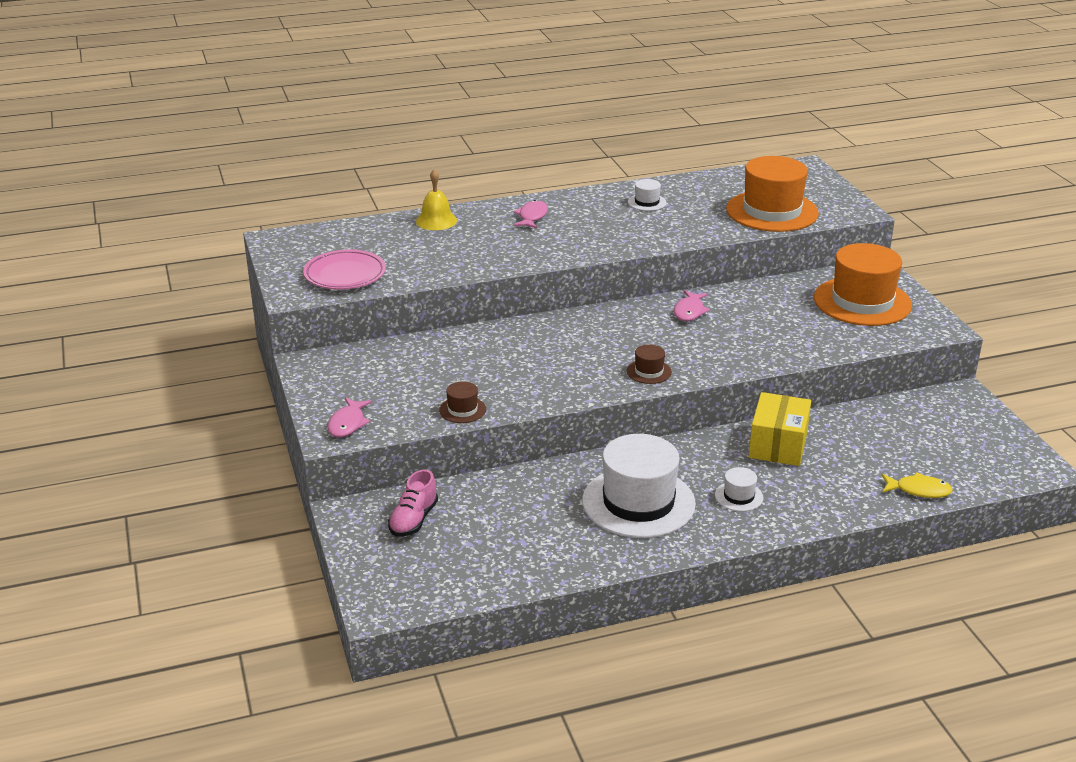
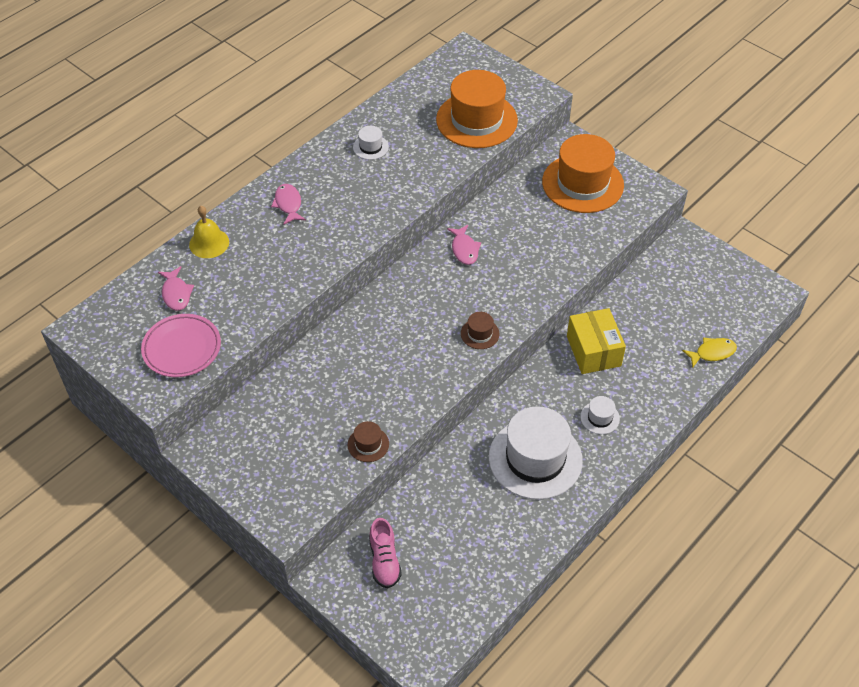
camera: 30 degrees left, 20 degrees up
(348, 423) = (288, 504): pink fish -> pink fish (176, 293)

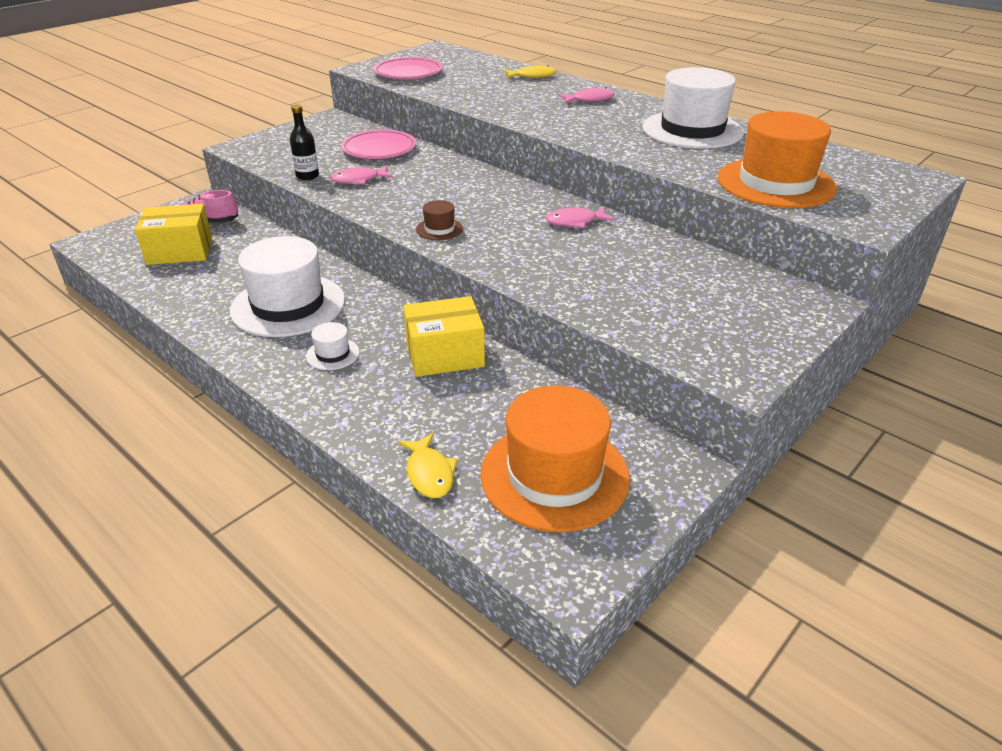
camera: 90 degrees right, 15 degrees down
(176, 293) = (471, 69): pink fish -> pink fish (359, 180)
(209, 243) = (532, 76): yellow bell -> yellow fish
(302, 392) = (379, 149): none -> pink plate
(368, 444) = (307, 176): brown hat -> black bottle
(370, 147) = (692, 130): white hat -> white hat, size x2.33
(443, 569) = (180, 251): none -> yellow box
(582, 183) = (728, 308): orange hat -> orange hat (554, 475)

